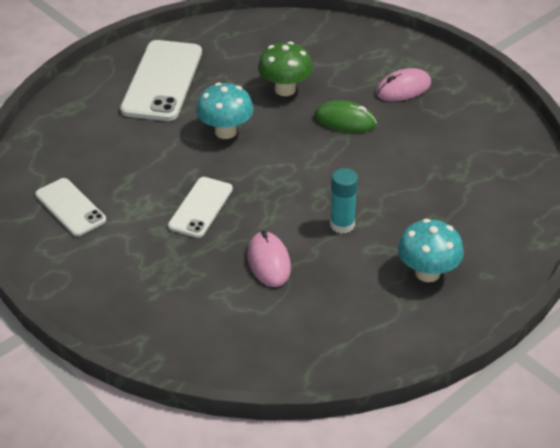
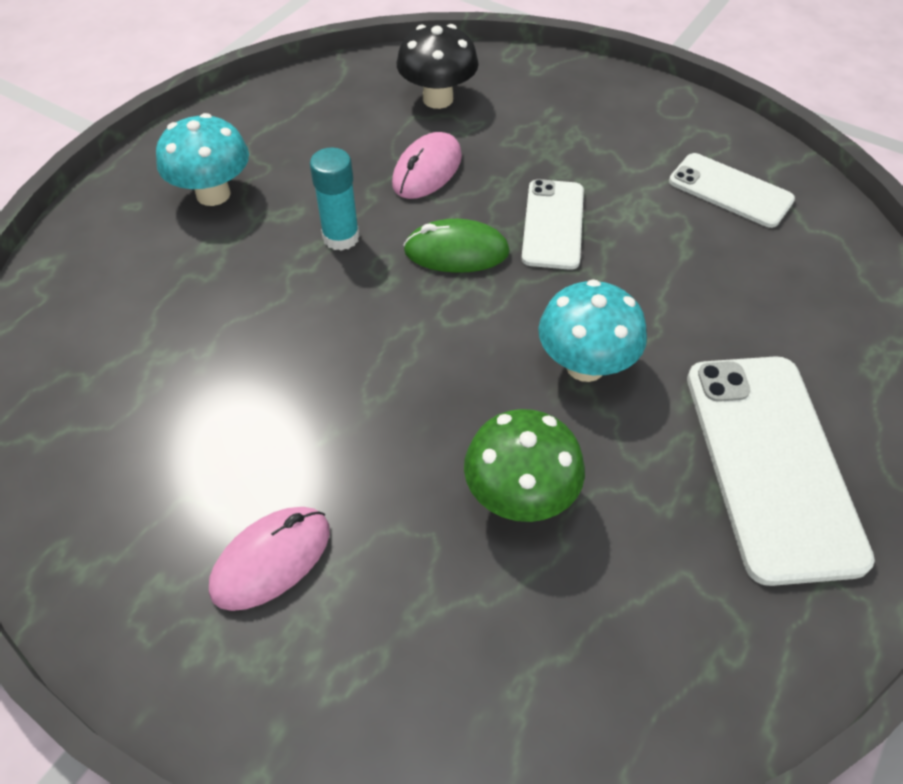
camera: 165 degrees right, 10 degrees up
(237, 325) = (438, 99): none -> black mushroom
(269, 262) = (427, 170): pink mouse -> pink mouse turned 60 degrees clockwise
(345, 120) = (378, 439): green mouse -> green mouse (456, 251)

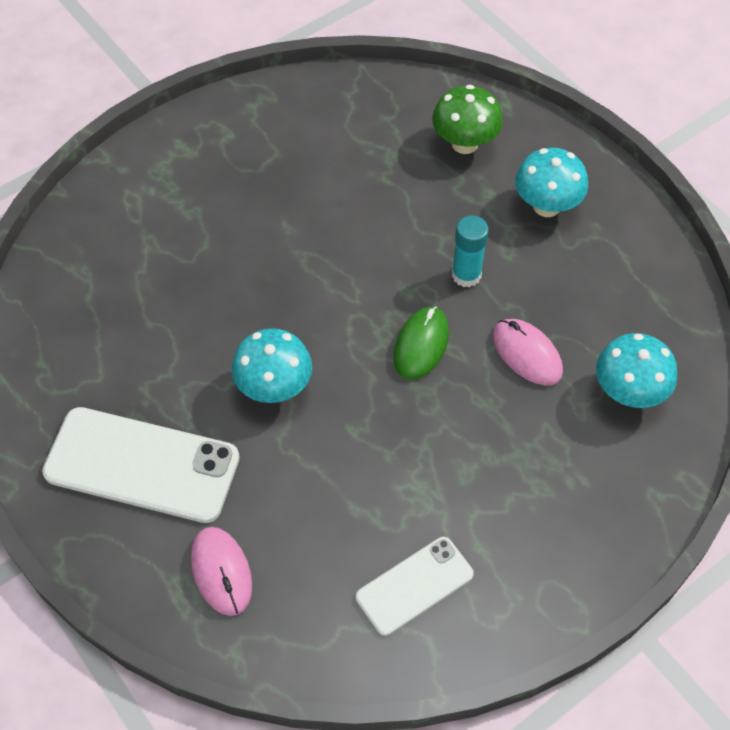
camera: 110 degrees right, 5 degrees up
(271, 560) = (216, 184): pink mouse -> pink mouse (221, 572)
(438, 99) = (628, 392): black mushroom -> turquoise mushroom
(520, 497) = (193, 312): green mushroom -> green mushroom (464, 143)
(553, 224) = (426, 423): white phone -> none

